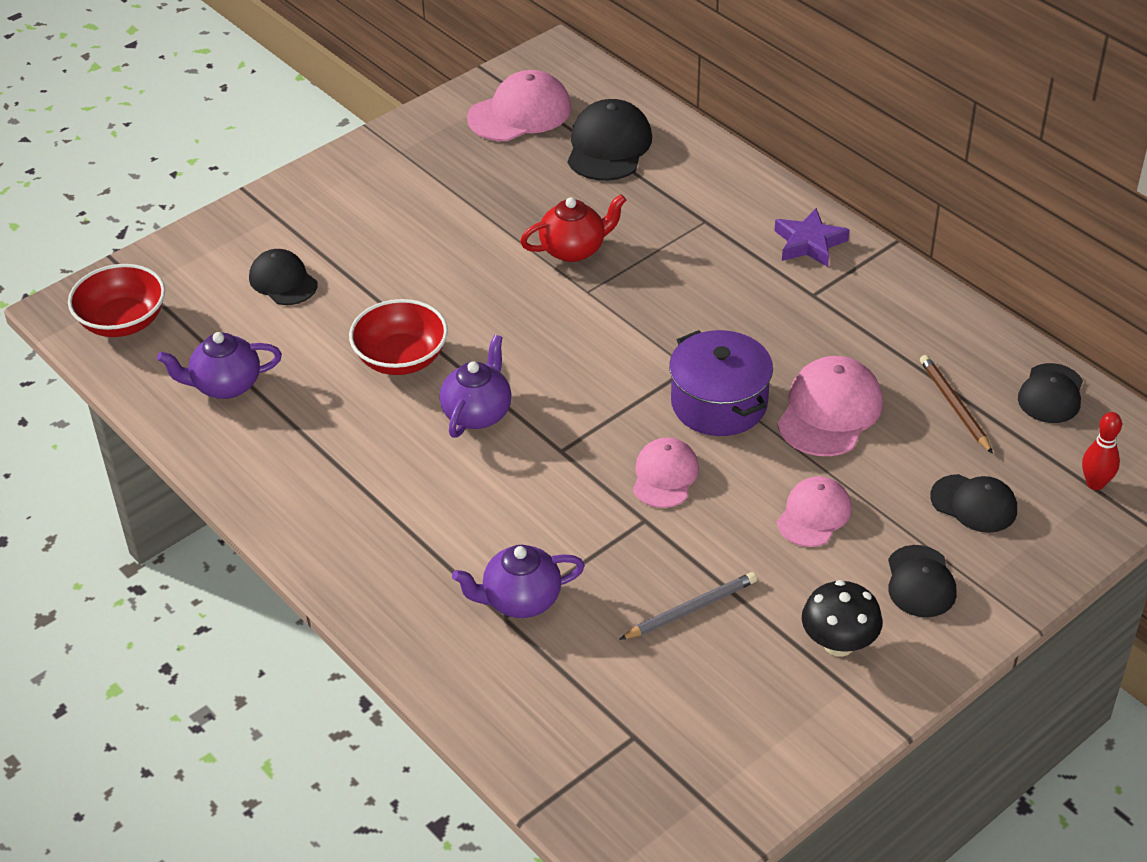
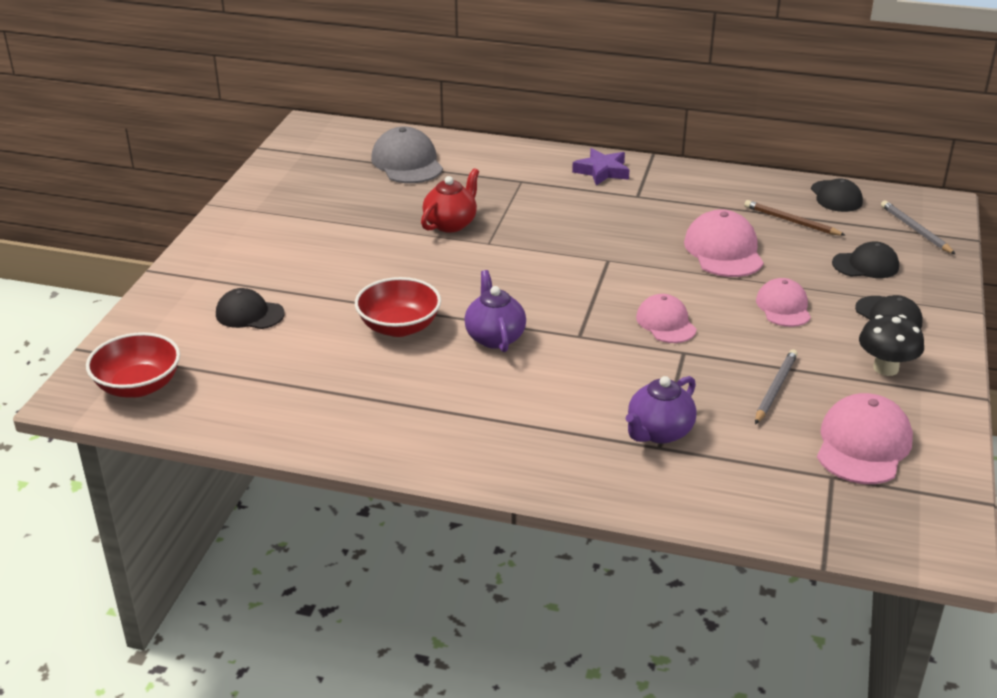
camera: 35 degrees left, 10 degrees down
(225, 385) = (276, 394): purple teapot -> none
(520, 113) = (321, 163): pink cap -> pink cap (863, 445)
(608, 146) = (407, 163): black cap -> grey cap
(719, 403) = (651, 271): purple pot -> none
(1095, 483) = (915, 230): red bowling pin -> grey pencil

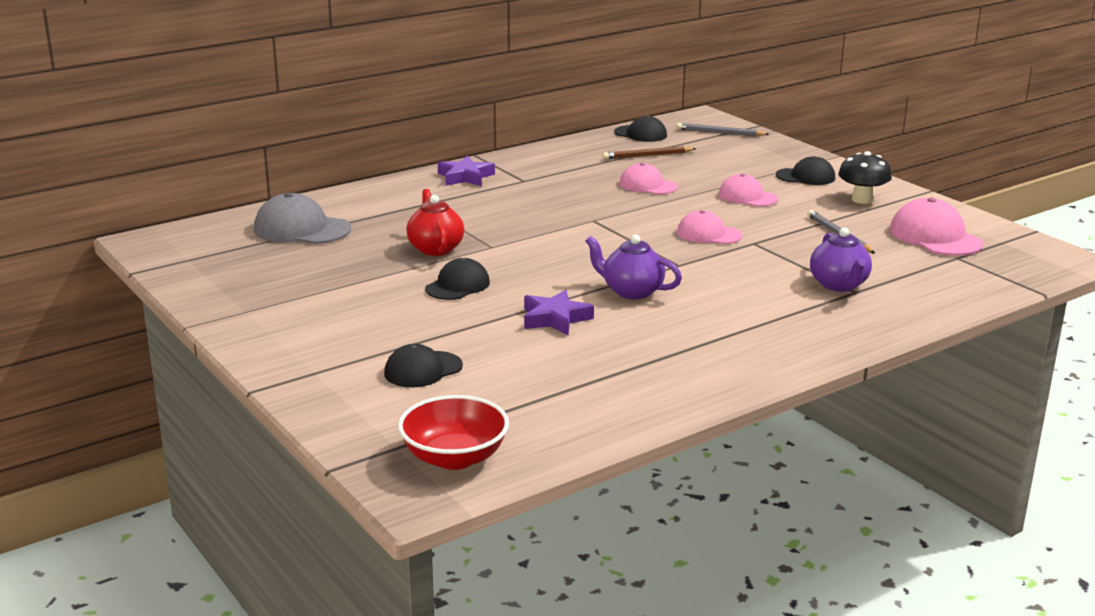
camera: 50 degrees left, 10 degrees down
(399, 327) = (555, 319): red bowl -> purple star
(723, 250) = (648, 185): pink cap -> pink cap, size x0.66
(865, 265) = (737, 159): black cap -> black cap (457, 286)

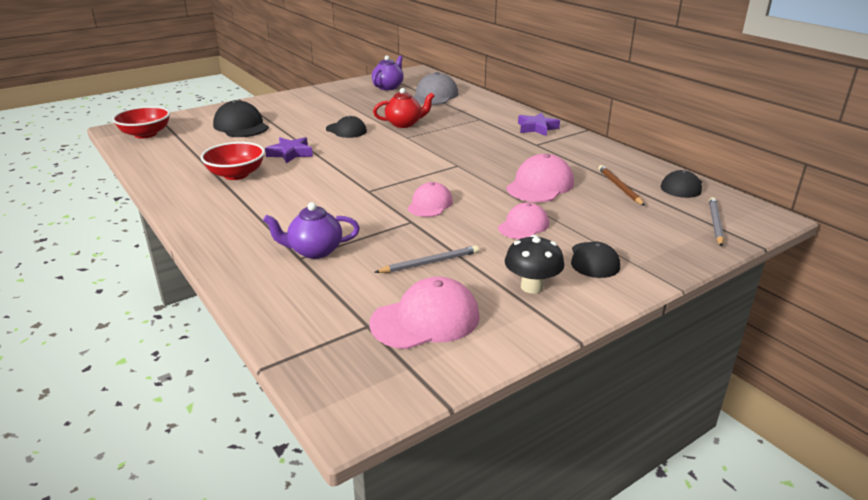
camera: 90 degrees right, 5 degrees up
(423, 370) = (241, 126): black cap -> black cap, size x1.52
(631, 291) = (324, 174): purple teapot -> purple teapot (388, 87)
(639, 349) = (236, 174): none -> red bowl
(648, 185) = (540, 185): pink cap -> pink cap, size x1.52

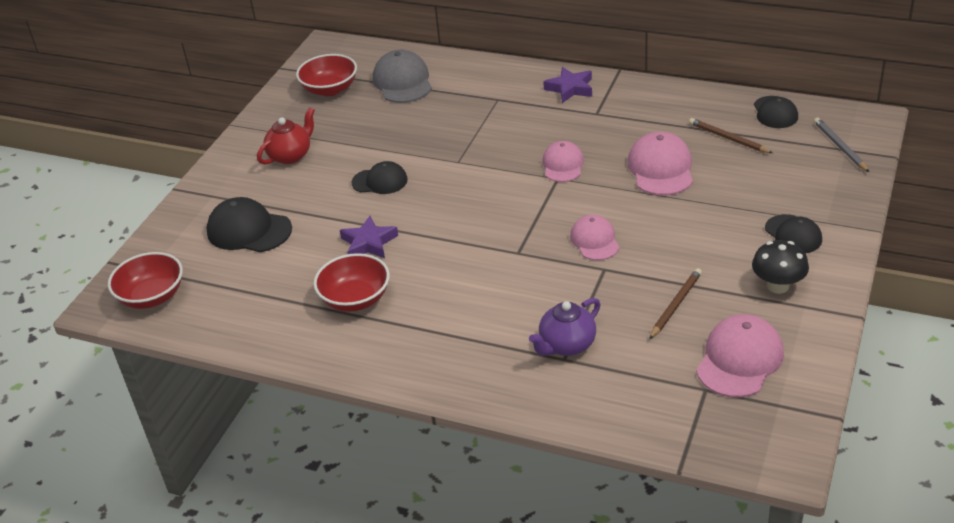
camera: 30 degrees left, 10 degrees up
(388, 87) = (330, 89): purple teapot -> red bowl
(404, 124) = (429, 143): red teapot -> red teapot (291, 155)
(429, 263) = (675, 305): grey pencil -> brown pencil
(523, 226) = (701, 225): pink cap -> pink cap (563, 165)

